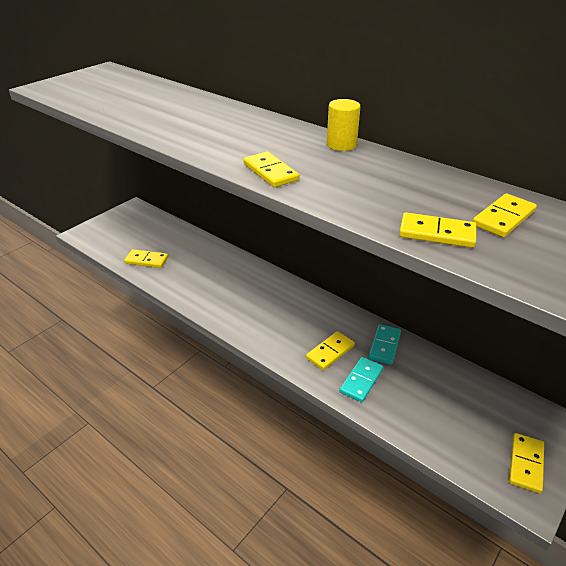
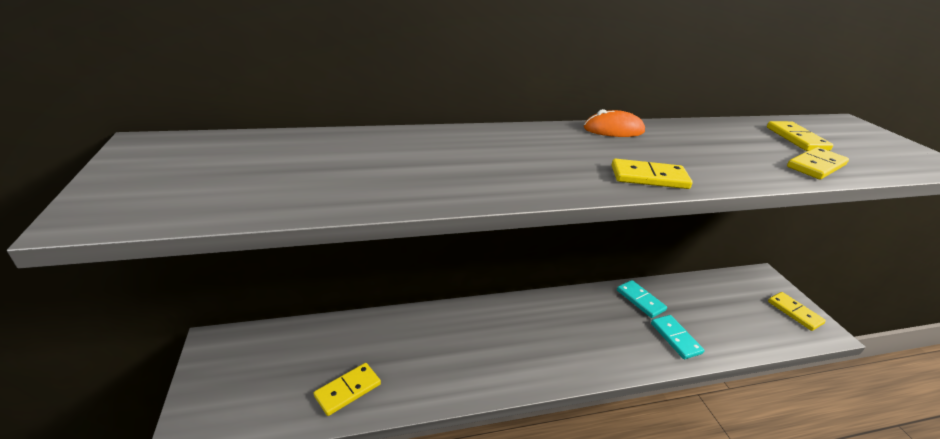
camera: 55 degrees left, 5 degrees down
(330, 352) = (628, 335): yellow domino -> none
(341, 145) = (613, 130): yellow cylinder -> orange mouse

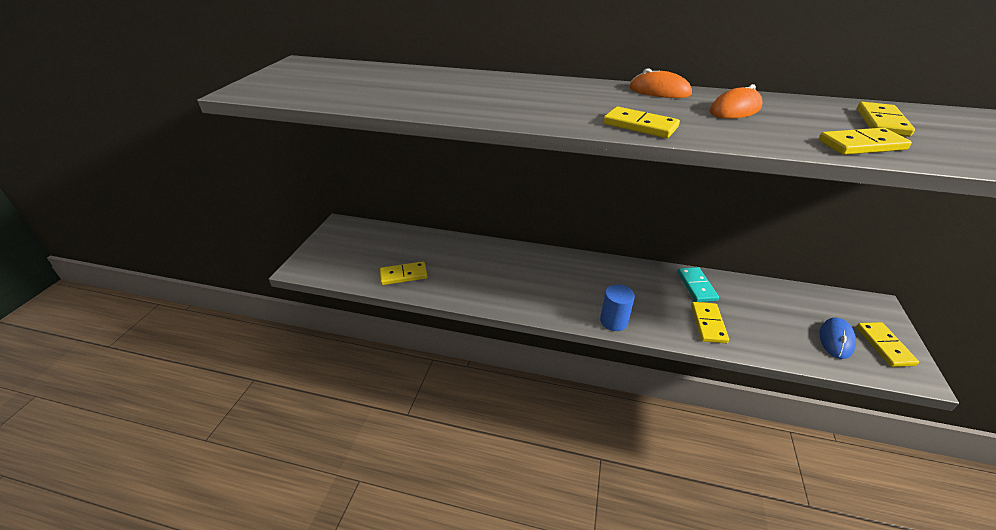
camera: 30 degrees right, 5 degrees up
(603, 366) = (613, 321): none -> blue cylinder
(675, 338) = (708, 324): turquoise domino -> yellow domino
(694, 142) = (735, 109): none -> orange mouse
(765, 319) = (836, 340): none -> blue mouse

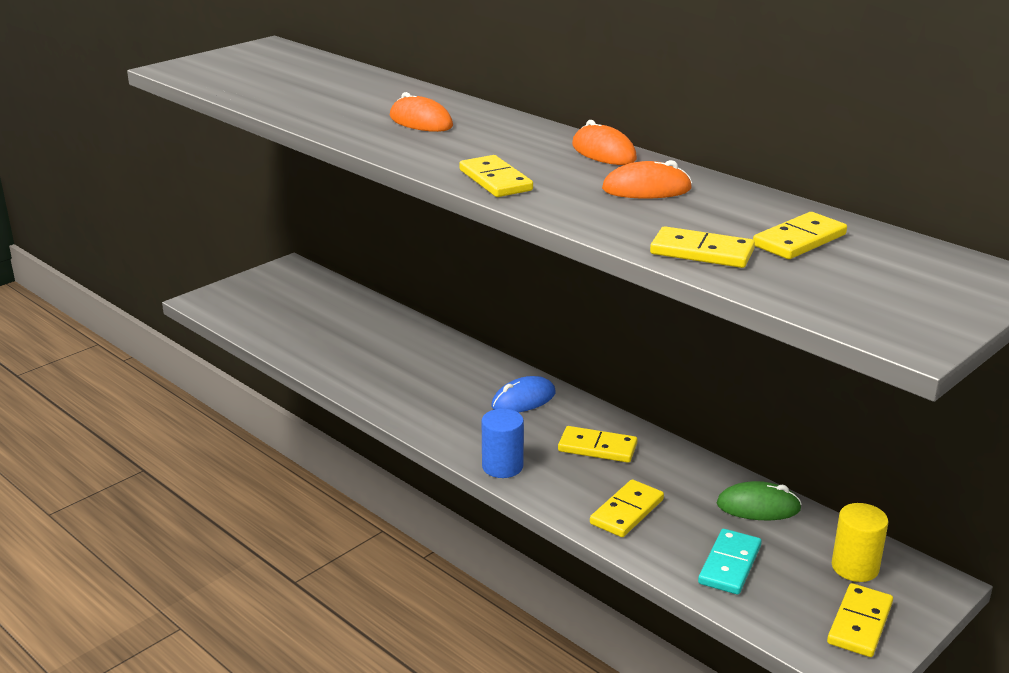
camera: 30 degrees right, 10 degrees down
(403, 275) = (306, 341): yellow domino -> yellow domino (597, 448)
(507, 94) = (421, 121): none -> orange mouse
(696, 286) = (672, 470): turquoise domino -> turquoise domino (730, 565)
(758, 292) = (758, 507): none -> green mouse
(836, 340) = (792, 591): blue mouse -> blue mouse (523, 400)
(839, 311) = (855, 567): none -> yellow cylinder

